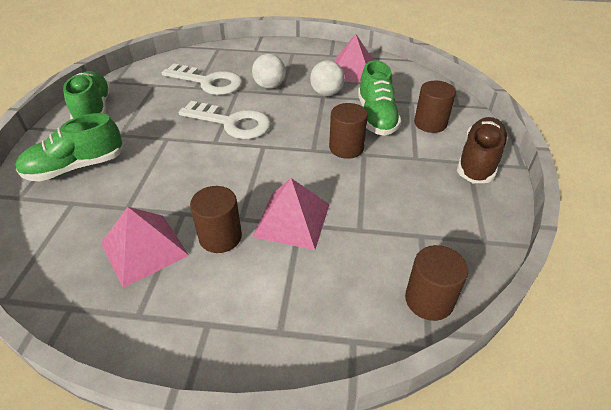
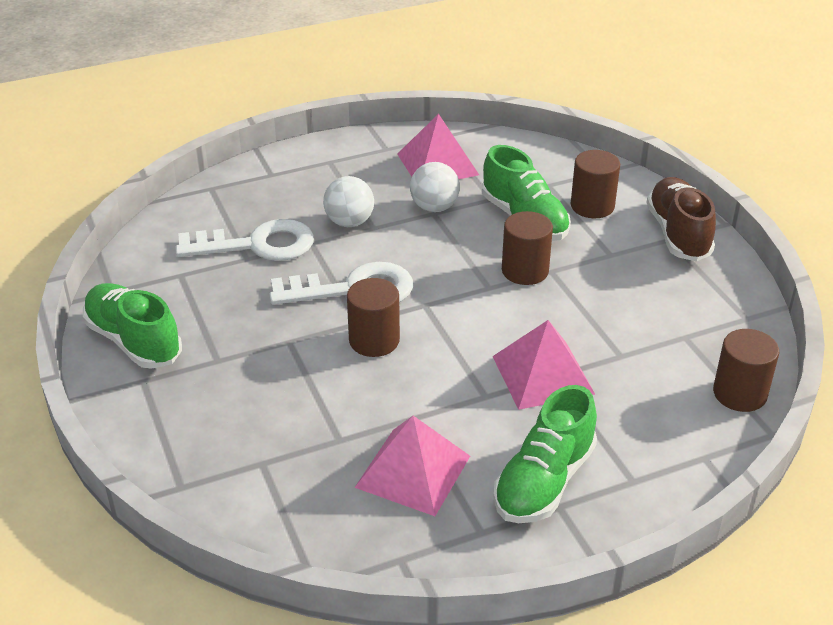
camera: 30 degrees left, 5 degrees down
(76, 167) = (211, 422): green shoe -> green shoe (544, 481)
(220, 237) = (484, 424): brown cylinder -> brown cylinder (374, 340)

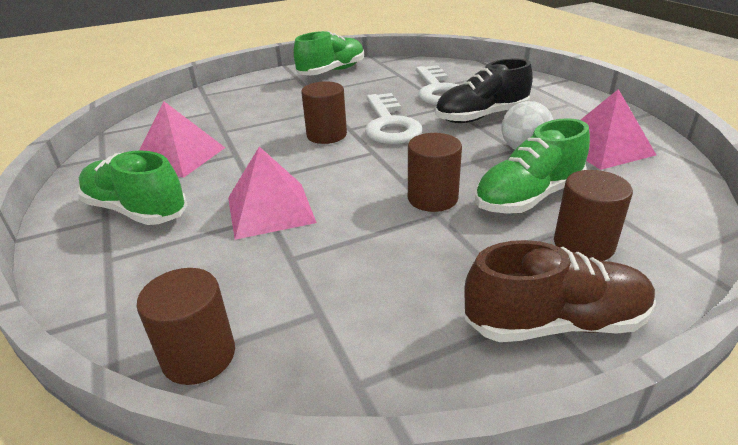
camera: 90 degrees right, 5 degrees down
(349, 222) = (481, 117): white ball -> black shoe

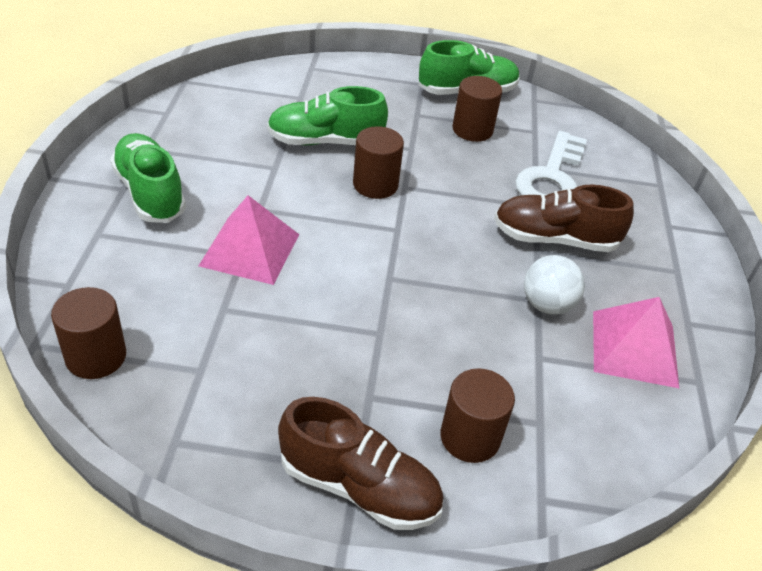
camera: 25 degrees right, 10 degrees up
(179, 156) = (226, 145): pink pyramid -> none
(389, 124) = (449, 201): white key -> none
(432, 198) = (394, 314): brown cylinder -> brown cylinder (472, 130)
(481, 117) = (554, 239): black shoe -> brown shoe
(528, 197) = (482, 362): green shoe -> green shoe (325, 141)

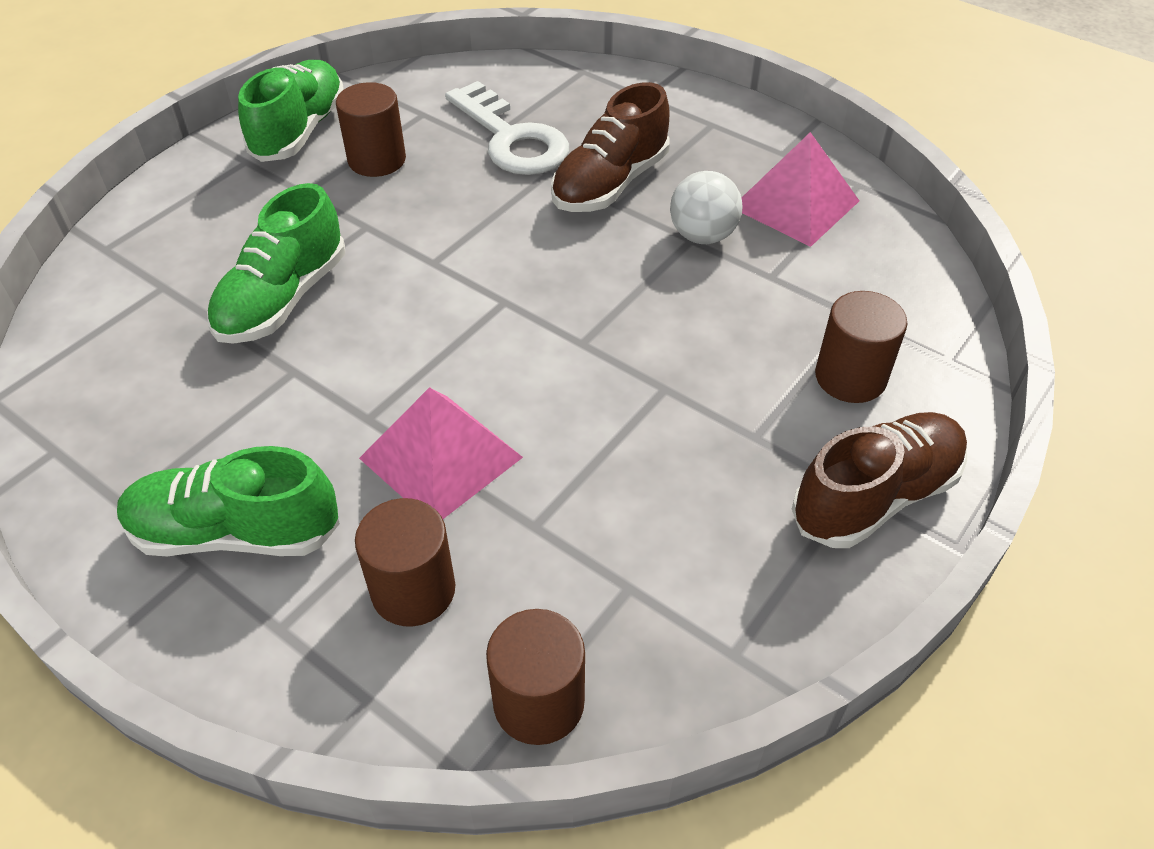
camera: 55 degrees left, 5 degrees up
(375, 185) = (409, 287): brown cylinder -> brown cylinder (413, 590)

